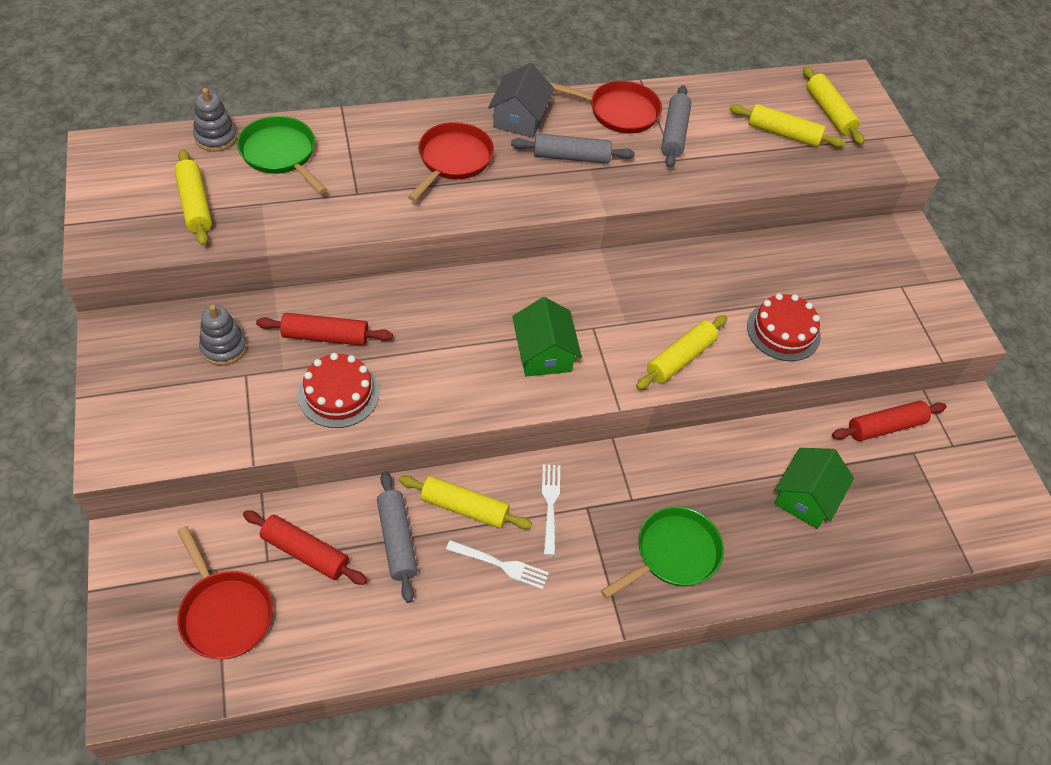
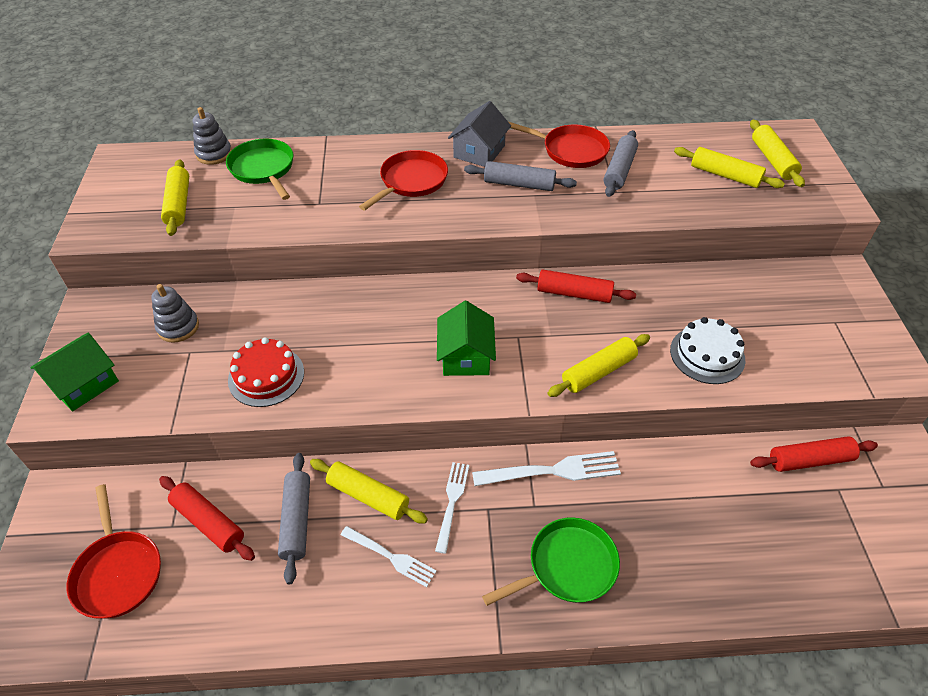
camera: 15 degrees right, 5 degrees down
(325, 336) = (269, 325): red rolling pin -> red rolling pin (574, 293)
(643, 463) = (552, 471): none -> white fork
(783, 331) = (707, 354): red cake -> white cake
(805, 497) = (716, 523): green house -> green house (84, 383)

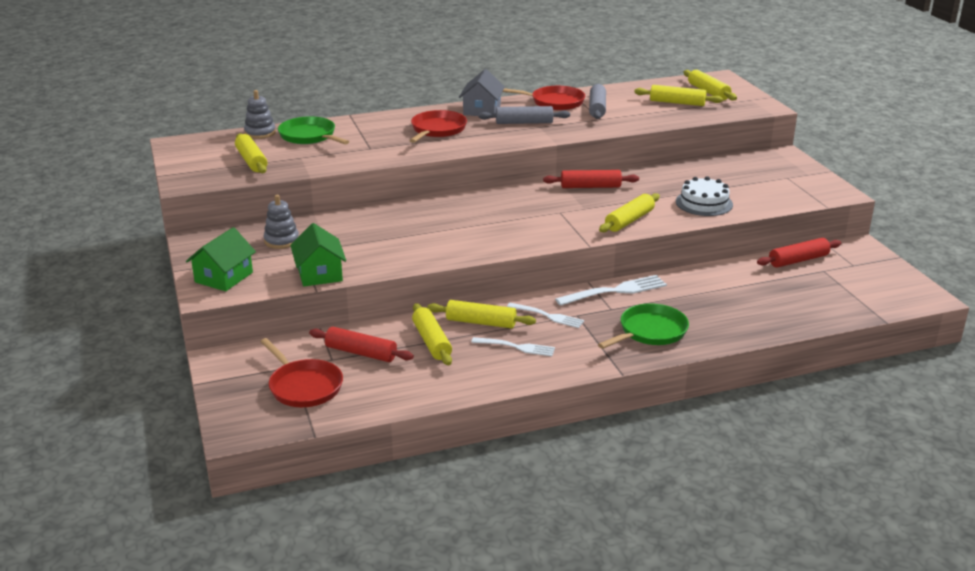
camera: 15 degrees left, 20 degrees down
(266, 376) = (374, 254): red cake -> none
(297, 520) = (432, 341): grey rolling pin -> yellow rolling pin
(452, 502) = (548, 316): white fork -> white fork turned 120 degrees clockwise
(465, 356) = (525, 226): green house -> green house (319, 273)

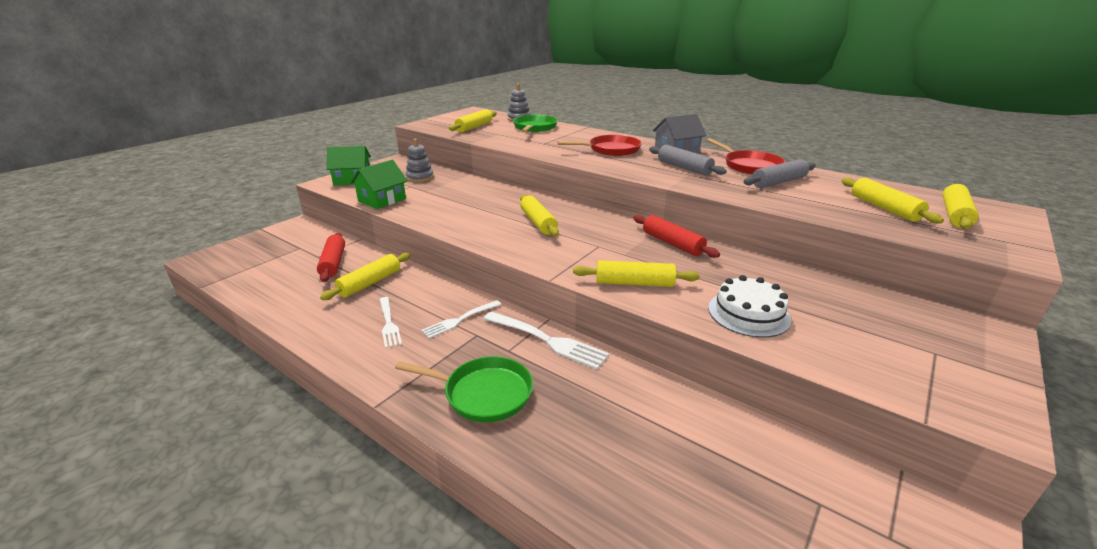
camera: 55 degrees right, 0 degrees up
(303, 386) = (272, 260): red pan -> none
(481, 322) = (419, 292): yellow rolling pin -> yellow rolling pin (538, 222)
(548, 316) = (460, 320): white fork -> white fork turned 60 degrees clockwise
(798, 260) = (807, 462): red rolling pin -> none

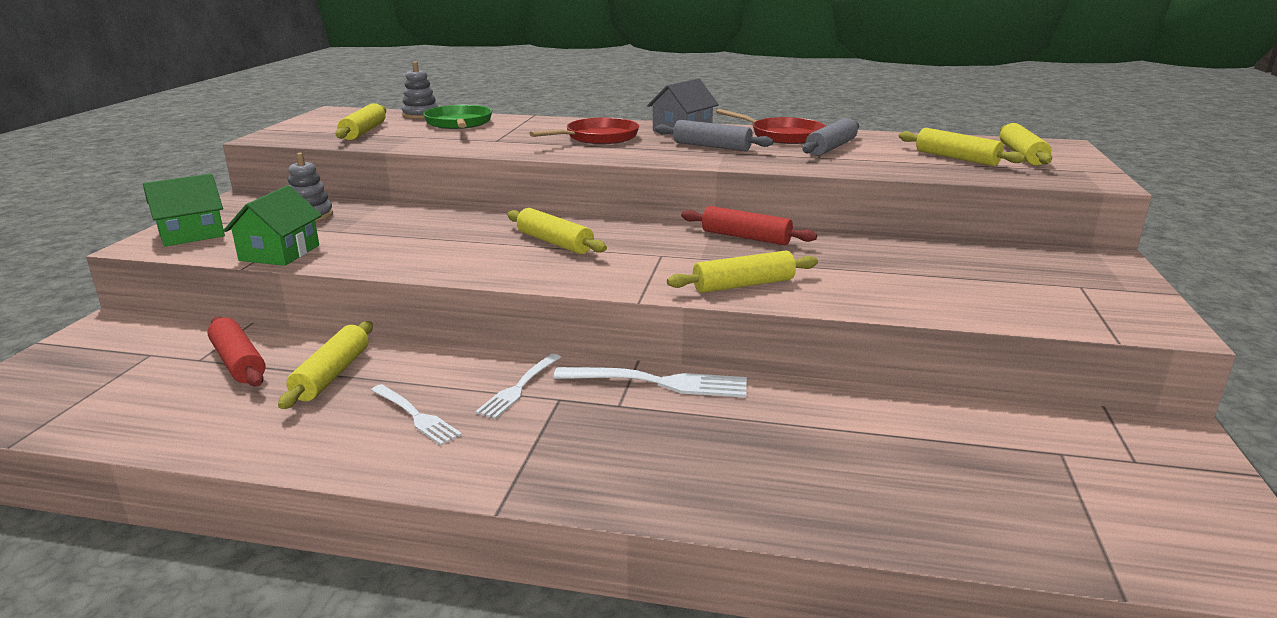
camera: 25 degrees left, 5 degrees down
(483, 393) = (632, 458): green pan -> none
(748, 313) = (891, 289): white cake -> none

